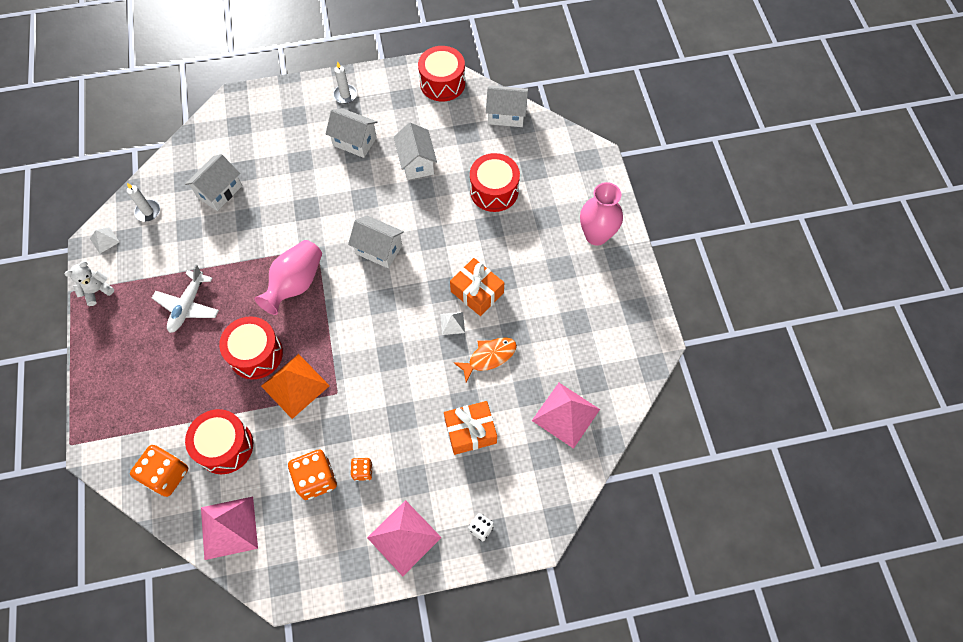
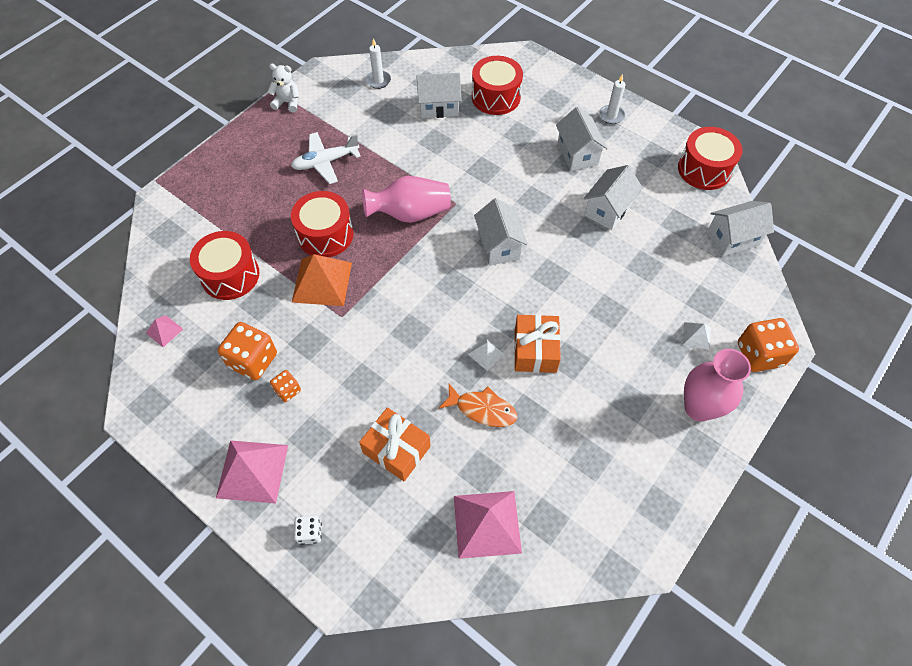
camera: 50 degrees right, 5 degrees down
(104, 240) = (331, 76): white pyramid -> white pyramid (696, 336)
(166, 475) = (176, 256): orange dice -> orange dice (759, 354)
(229, 527) = (164, 331): pink pyramid -> pink pyramid, size x0.49
(494, 191) = (647, 287): red drum -> red drum (496, 97)
(506, 115) = (732, 238): white house -> white house turned 75 degrees counterclockwise

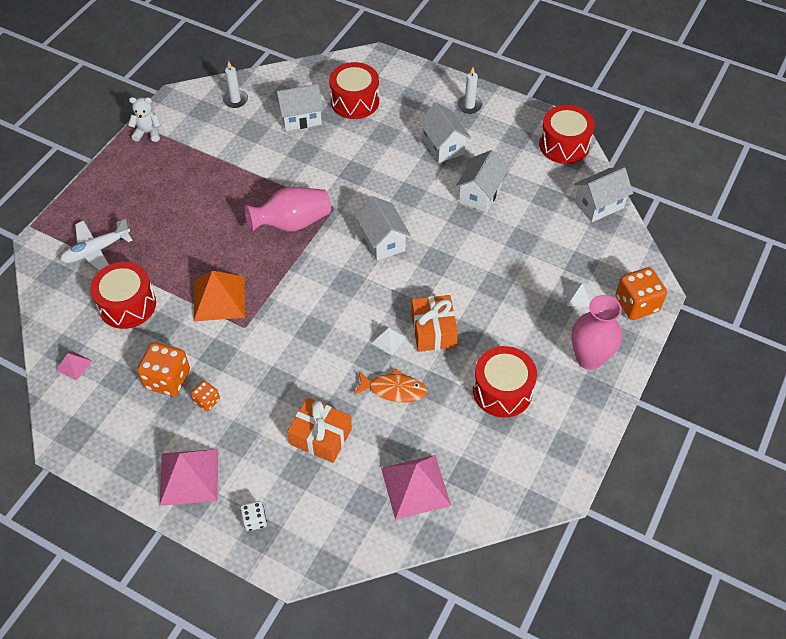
camera: 10 degrees left, 5 degrees down
(325, 162) = (199, 185): white plane -> white plane (96, 250)
(325, 235) = (213, 254): red drum -> red drum (502, 391)

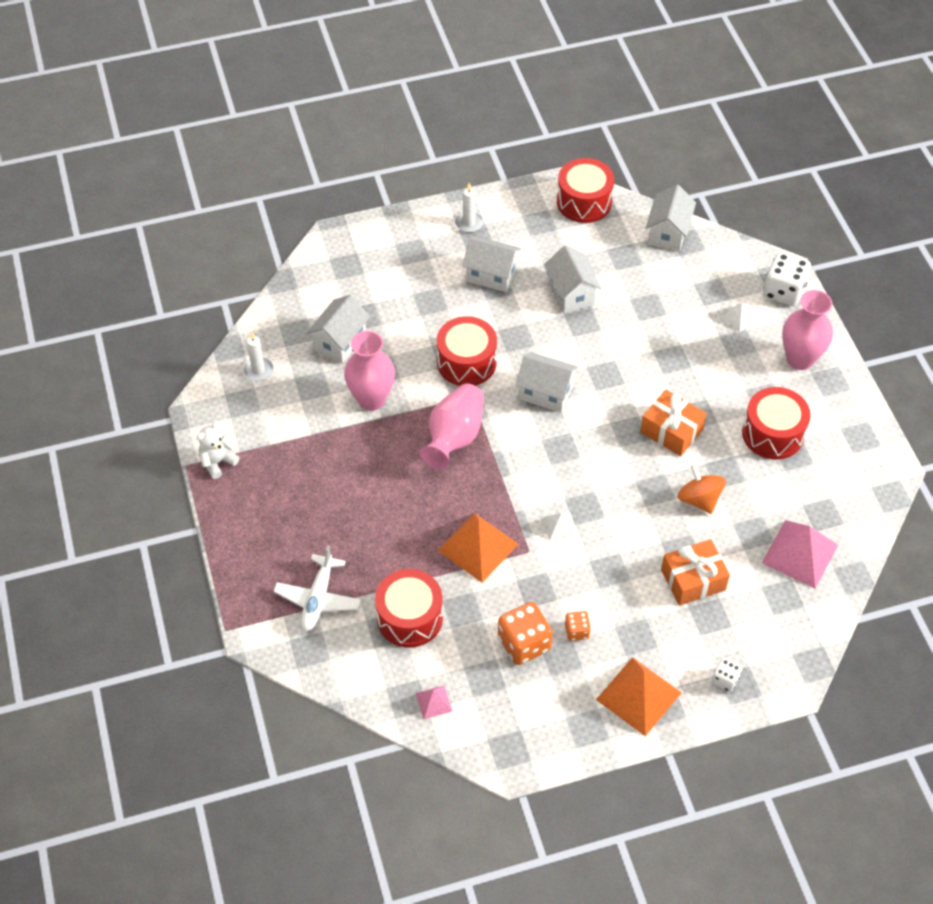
camera: 45 degrees left, 0 degrees up
(189, 476) = (638, 696): pink pyramid -> orange pyramid
(274, 163) = (371, 399): none -> pink vase
(355, 101) = (368, 291): red drum -> red drum (466, 362)
(388, 340) = (649, 466): white pyramid -> white pyramid (559, 526)
(393, 389) = (699, 499): orange fish -> orange spinning top
(636, 304) = (783, 291): orange dice -> white dice

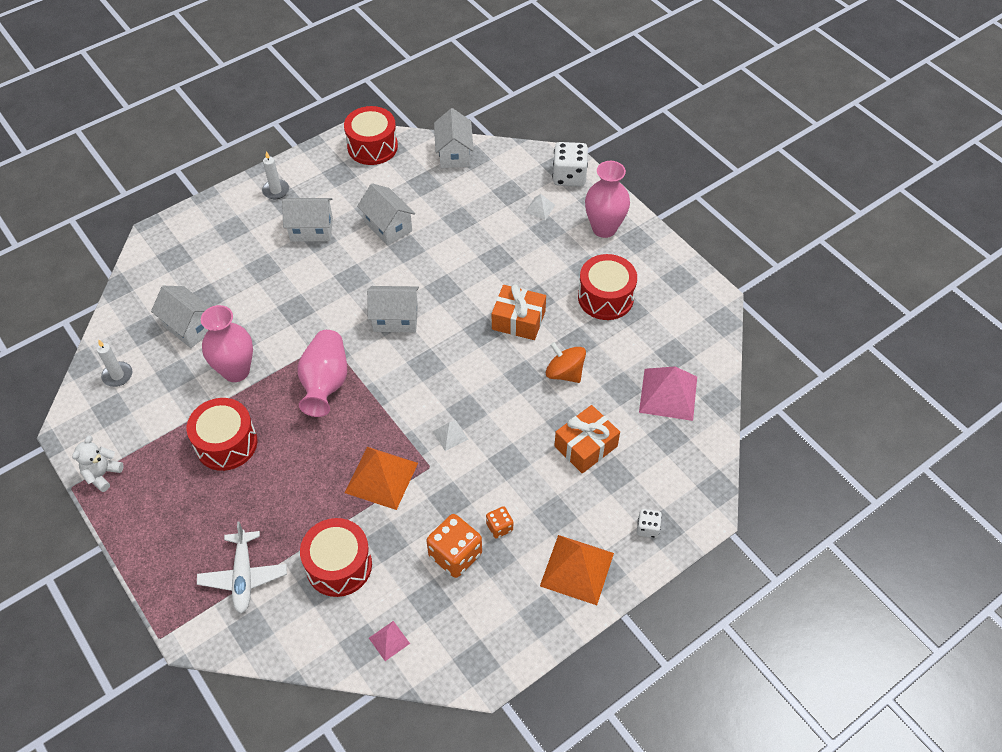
camera: 20 degrees left, 0 degrees up
(340, 342) = (189, 327): white house -> white house turned 60 degrees counterclockwise
(466, 362) = (314, 312): red drum -> red drum (226, 443)

